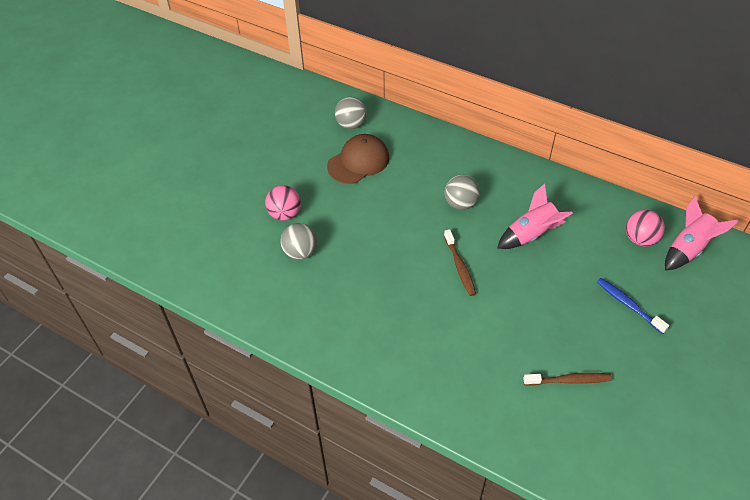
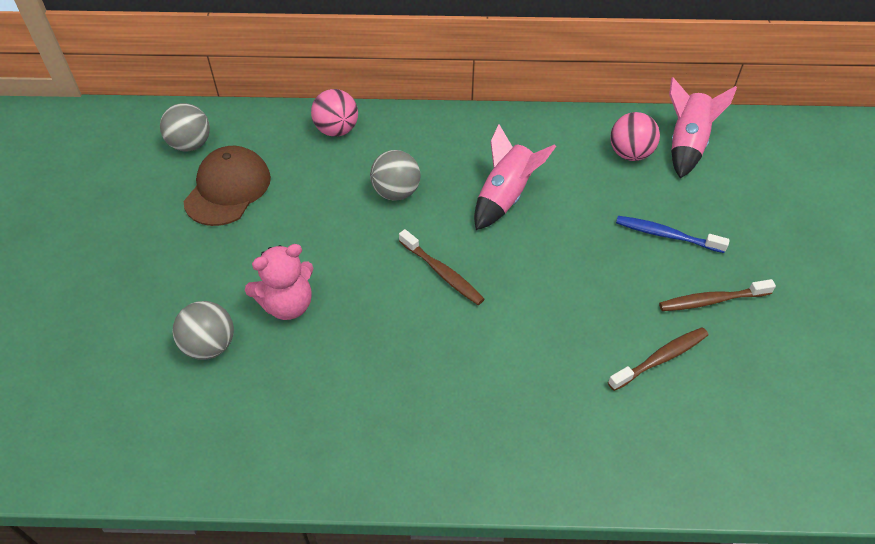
camera: 30 degrees left, 0 degrees up
(285, 214) = (156, 301): pink ball -> pink ball (337, 130)
(356, 247) = (287, 304): none -> pink teddy bear
(631, 360) = (711, 300): none -> brown toothbrush

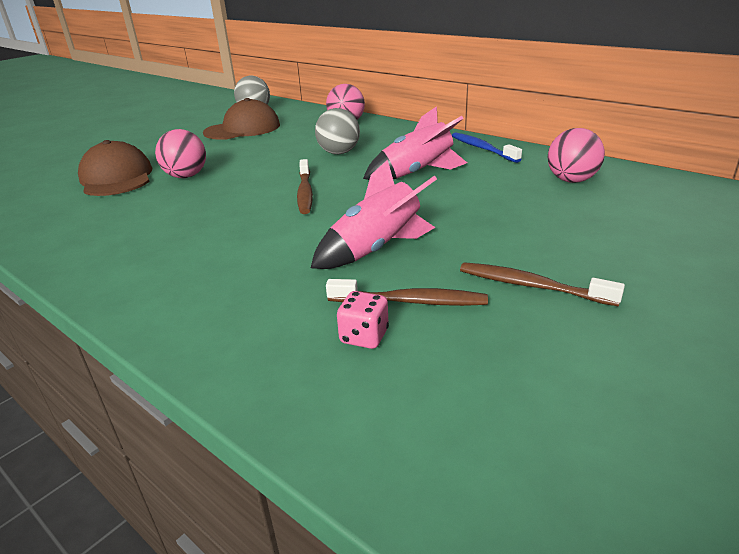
camera: 40 degrees right, 20 degrees down
(210, 346) = (116, 178): grey ball -> brown cap
(287, 304) = (186, 176): pink teddy bear -> pink ball
(666, 235) = (540, 231): blue toothbrush -> blue toothbrush (482, 148)
(668, 407) = (364, 336): none -> pink dice
(686, 145) = (644, 189): pink rocket -> pink rocket (376, 249)

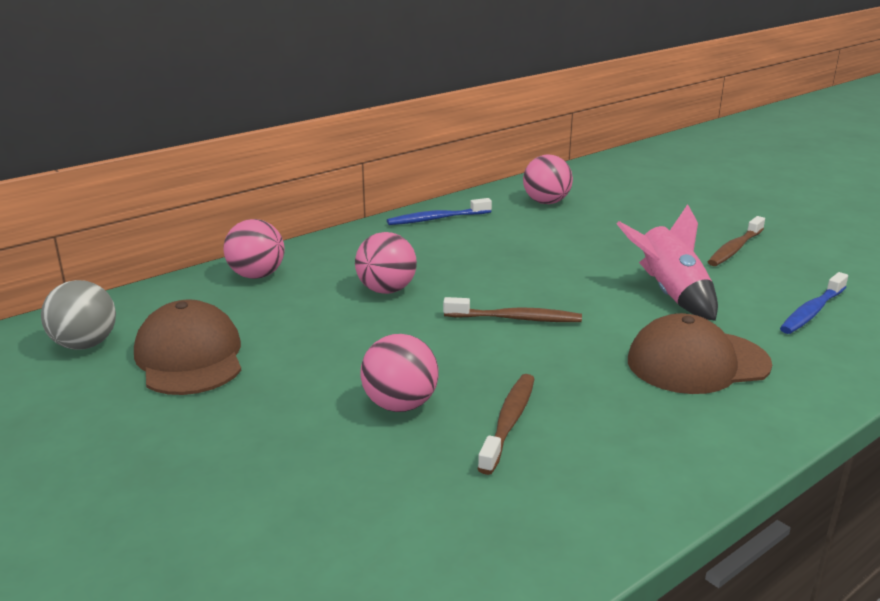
camera: 80 degrees left, 5 degrees down
(116, 178) = (361, 477): brown cap -> brown cap (697, 362)
(339, 153) = (386, 290): grey ball -> pink ball
(364, 336) = (812, 311): pink dice -> blue toothbrush
(411, 301) = (760, 290): brown toothbrush -> brown toothbrush (509, 422)
(416, 173) = (491, 257): pink rocket -> none

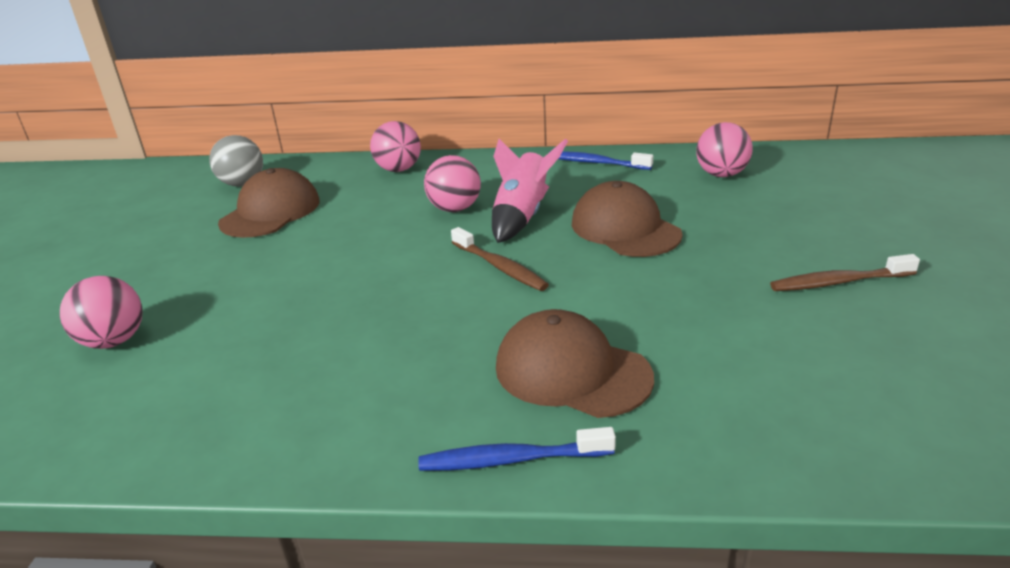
camera: 45 degrees right, 5 degrees up
(400, 405) = (310, 296): pink ball -> pink ball (114, 341)
(509, 422) = (345, 343): brown toothbrush -> none
(552, 260) = (625, 229): none -> brown cap
(670, 294) = (673, 300): pink rocket -> pink rocket (522, 216)
(812, 311) = (796, 381): blue toothbrush -> blue toothbrush (511, 459)

